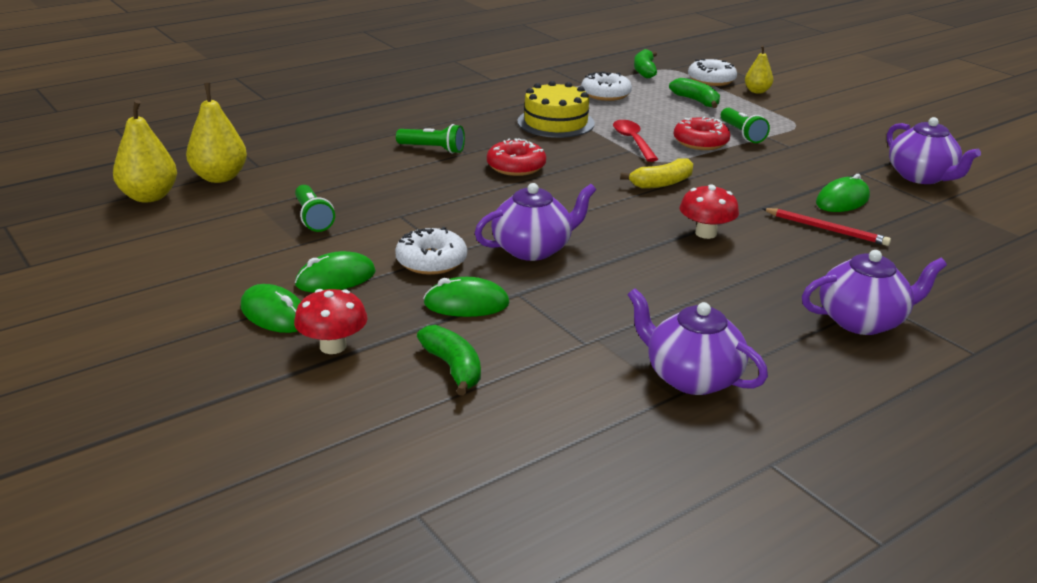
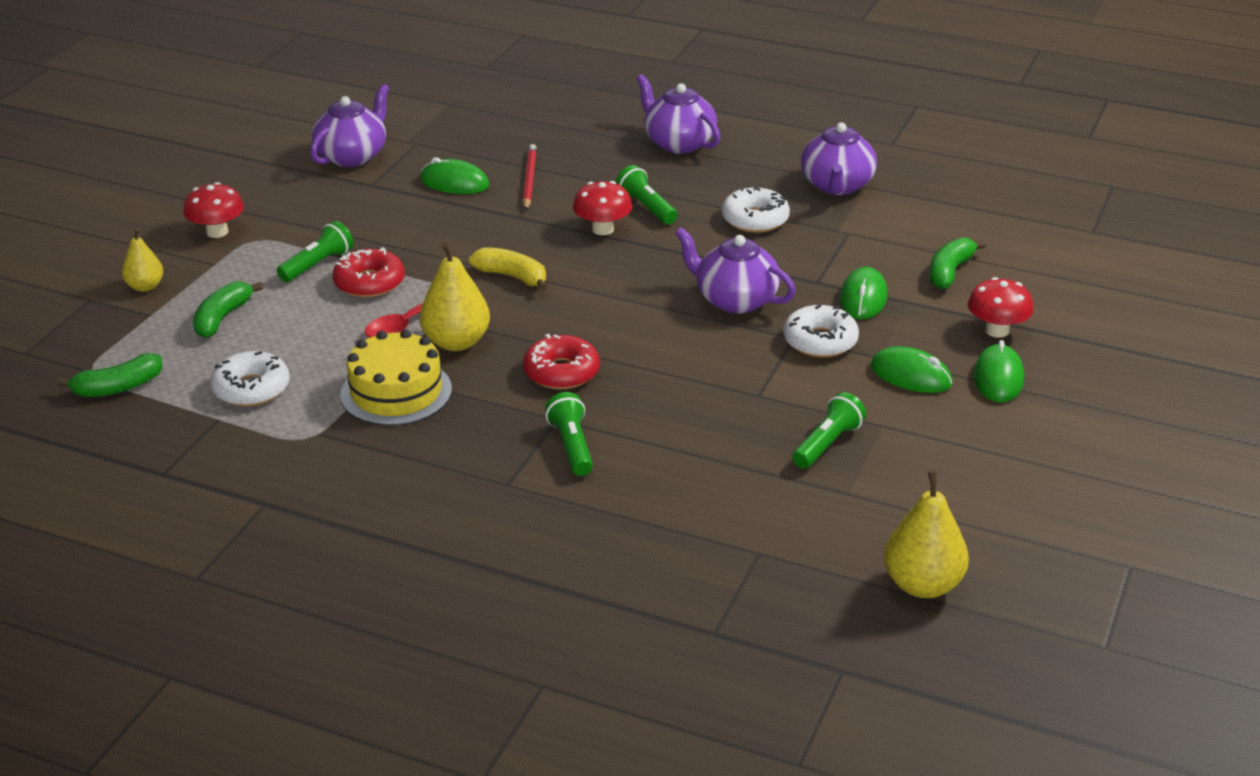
camera: 120 degrees left, 5 degrees up
(220, 177) = (820, 563): yellow pear -> yellow pear (456, 342)
(466, 304) = (863, 298): green mouse -> green mouse turned 45 degrees clockwise
(711, 80) = (121, 327): white donut -> white donut (755, 219)
(729, 262) = (646, 207): none -> green flashlight
(818, 117) = (217, 232): none -> red mushroom

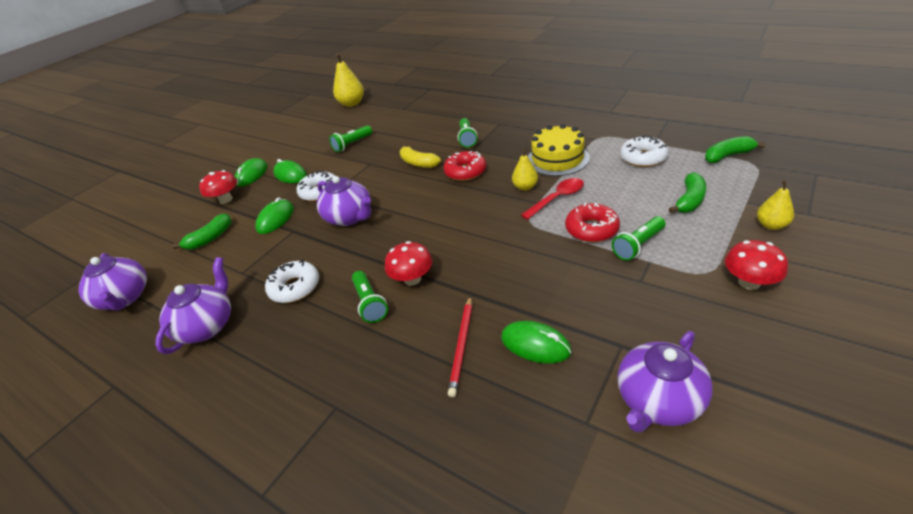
camera: 165 degrees left, 5 degrees up
(456, 342) = (525, 187): yellow pear -> yellow pear, size x0.60
(512, 276) = (487, 234): yellow banana -> yellow banana (418, 163)
(678, 143) = (299, 402): purple teapot -> purple teapot (125, 298)

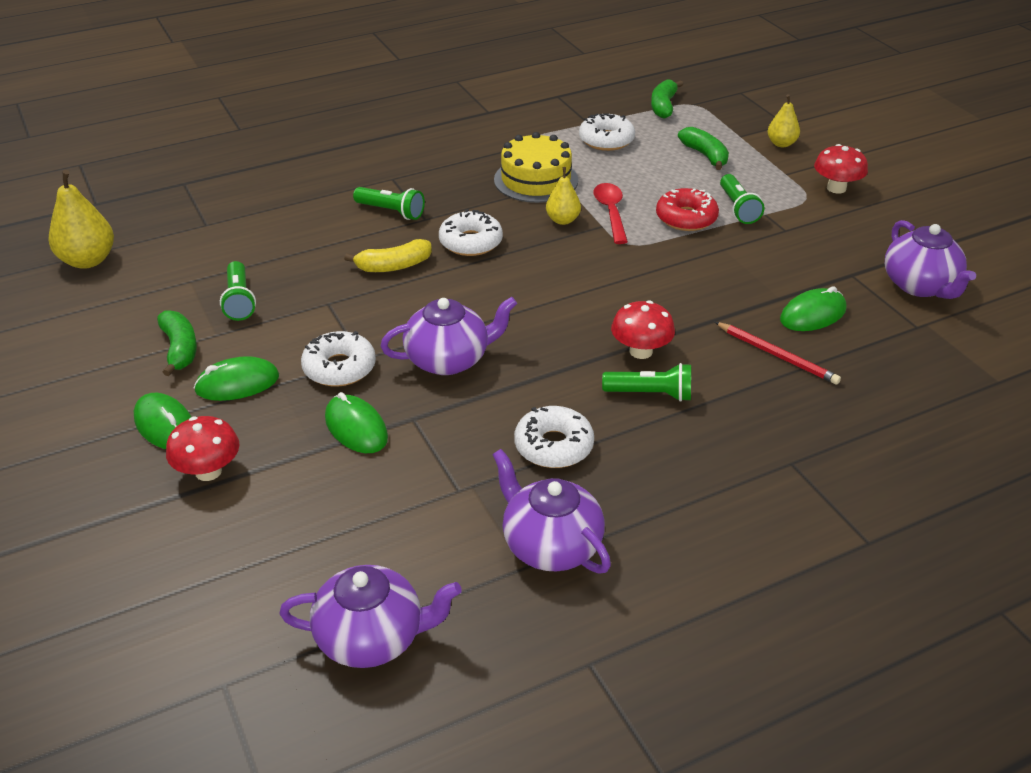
camera: 65 degrees left, 0 degrees up
(210, 238) = (316, 509): green banana -> green banana (180, 349)
(465, 171) = (470, 242): red donut -> white donut

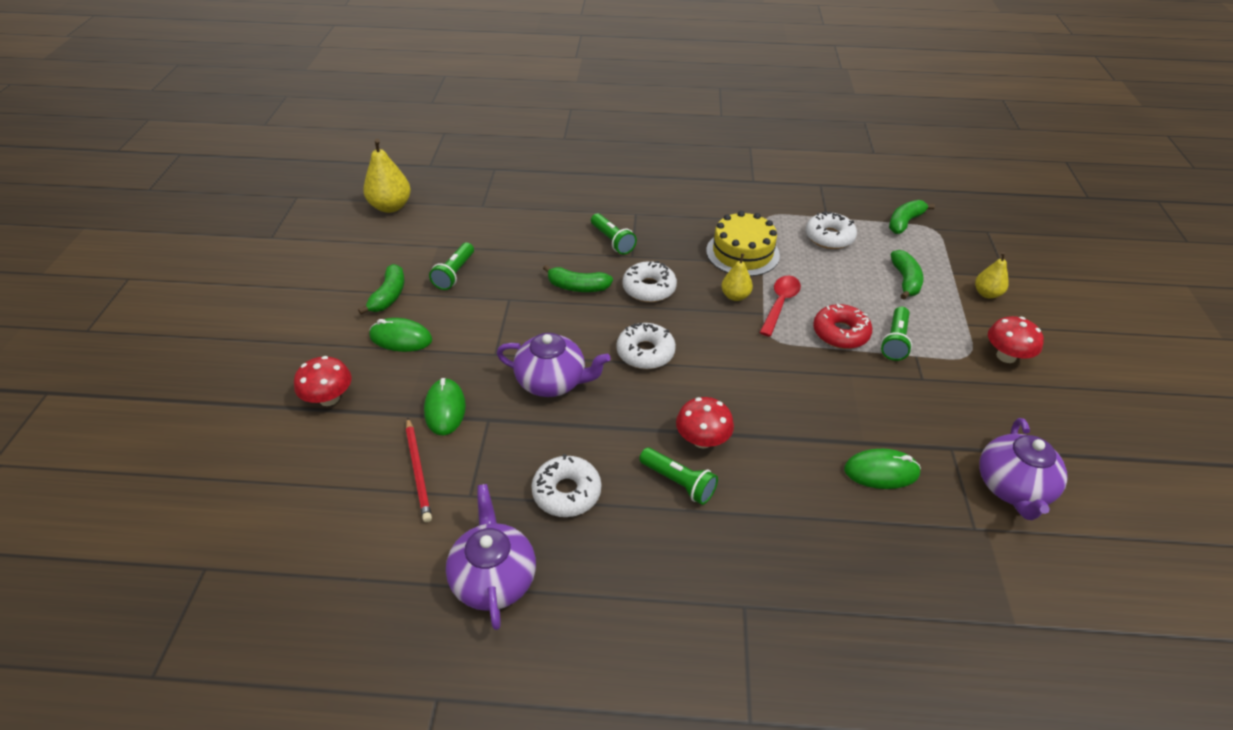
camera: 30 degrees right, 5 degrees up
(165, 425) = (333, 350): green mouse -> none
(339, 368) = (474, 355): white donut -> white donut (645, 352)
(372, 638) = (316, 586): purple teapot -> none
(394, 266) = (577, 287): yellow banana -> green banana
(777, 355) = (816, 496): red pencil -> red pencil (418, 470)

